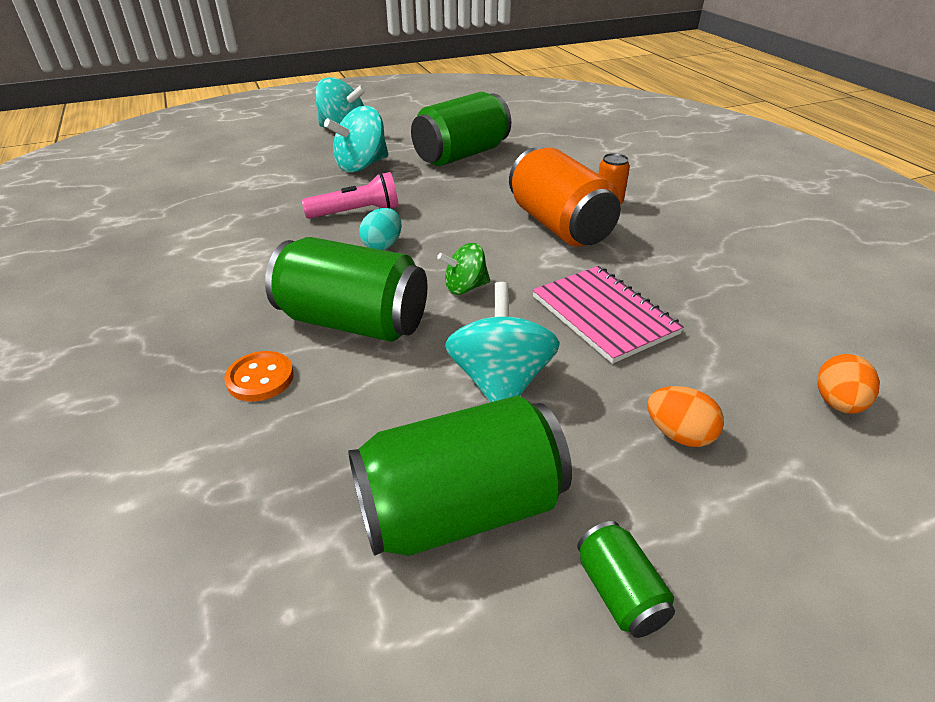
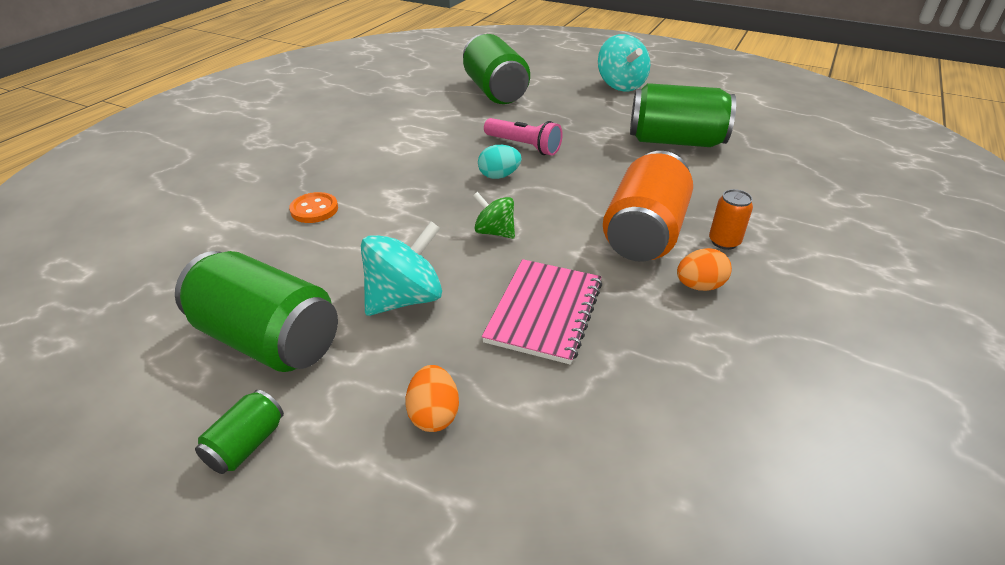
camera: 50 degrees right, 0 degrees up
(353, 322) = (401, 210): green can -> green can (495, 91)
(361, 166) = (586, 116): turquoise spinning top -> none
(837, 403) = (584, 510): orange egg -> orange egg (699, 286)

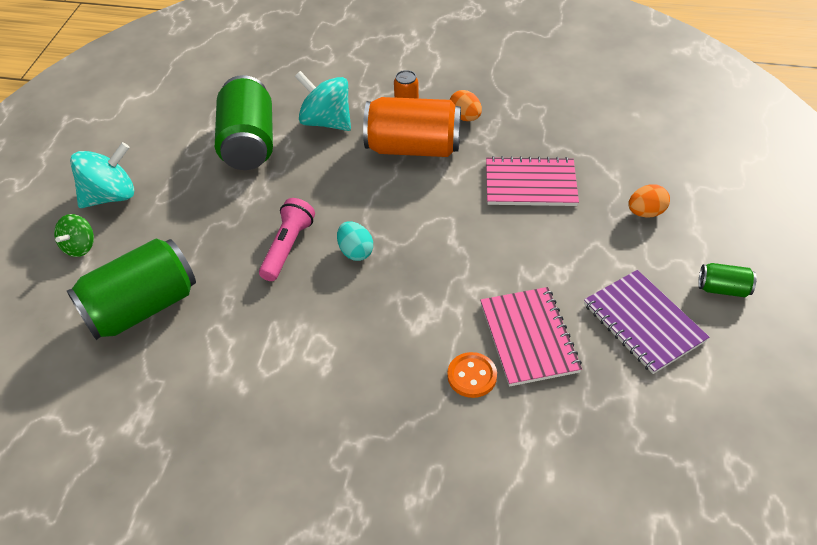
camera: 105 degrees left, 10 degrees up
(268, 339) = (643, 323): green can -> purple notebook
(324, 250) = (529, 337): none -> pink notebook
(405, 298) = (558, 260): turquoise spinning top -> turquoise spinning top (326, 122)
(494, 232) = (449, 232): green spinning top -> green spinning top (80, 247)

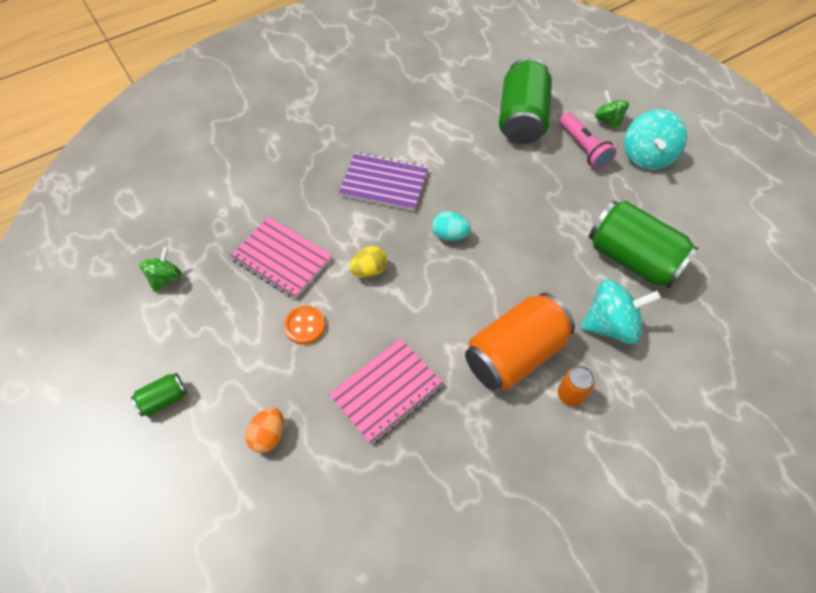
camera: 135 degrees right, 10 degrees up
(287, 247) = (494, 206): pink flashlight -> pink flashlight (583, 148)
(457, 271) = (369, 270): none -> yellow egg
(465, 117) = (512, 426): orange egg -> none
(472, 376) = (297, 212): orange button -> orange button (305, 326)
(643, 323) = (211, 325): purple notebook -> purple notebook (384, 183)
(665, 401) = (165, 278): none -> green spinning top

